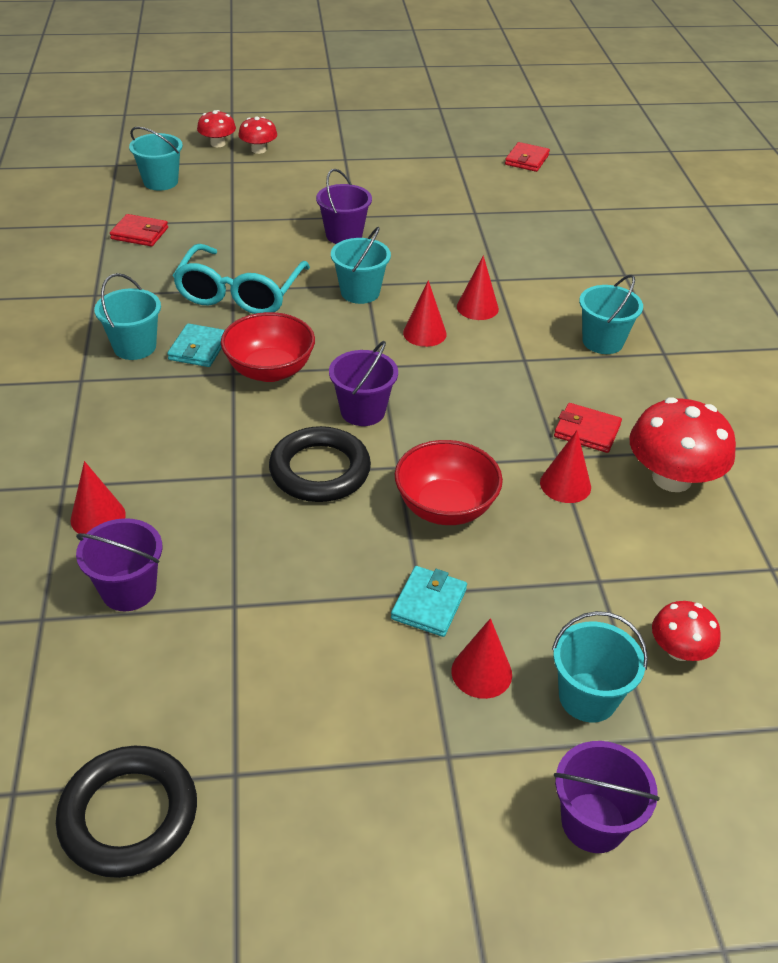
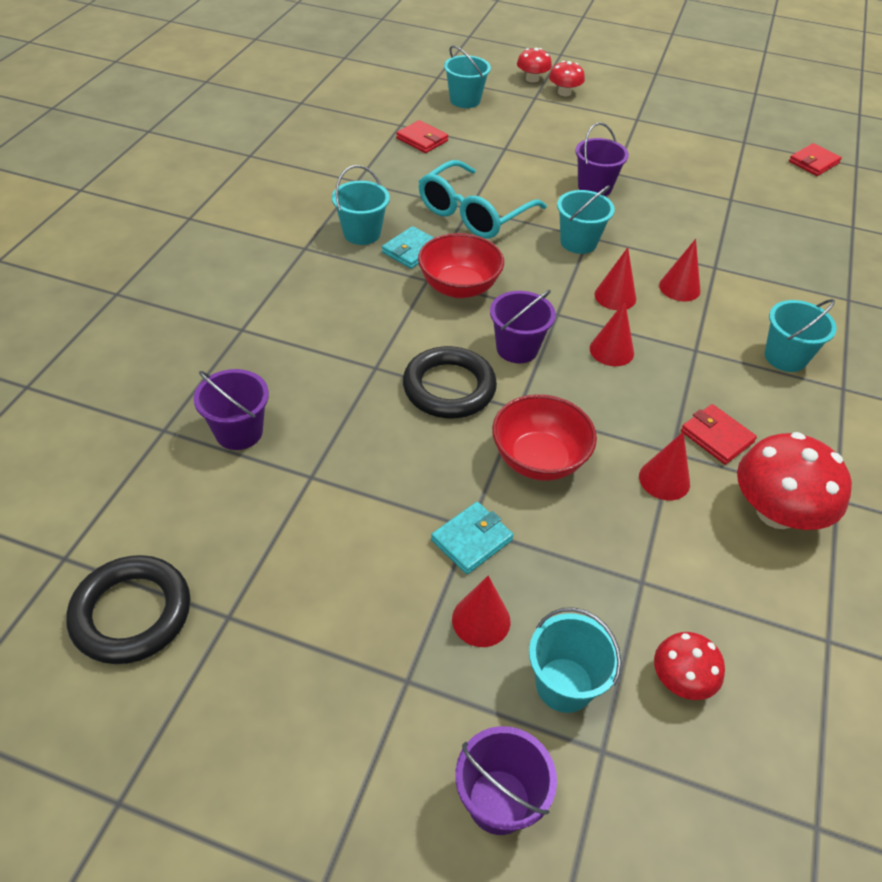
camera: 25 degrees right, 5 degrees up
(98, 517) = (251, 364): red cone -> red cone (611, 350)

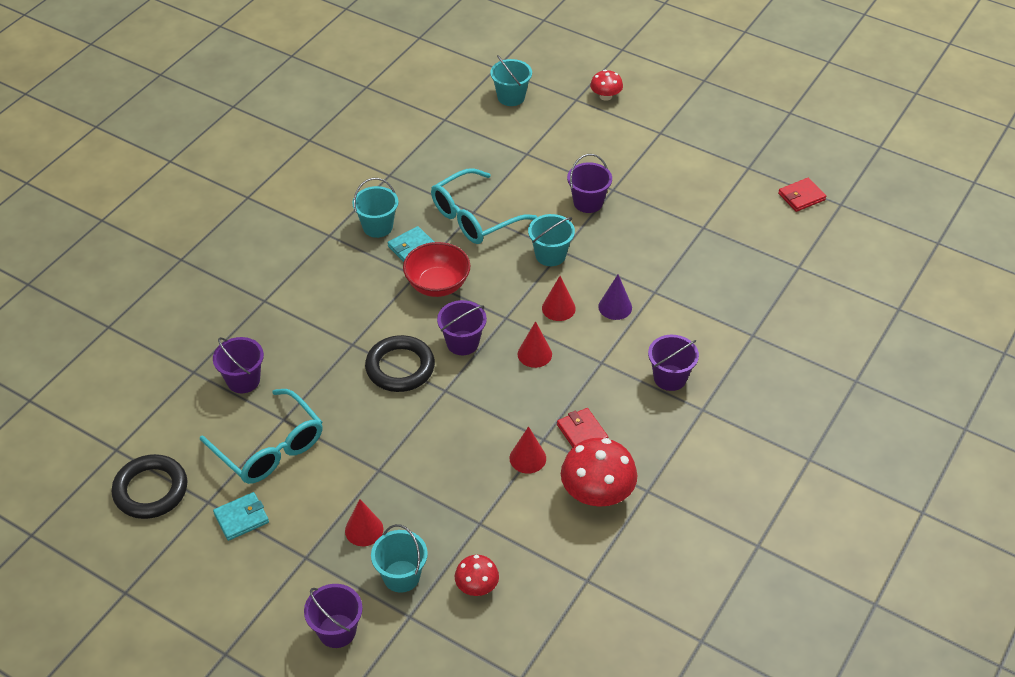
camera: 15 degrees right, 0 degrees up
(302, 519) = (269, 447): none -> turquoise glasses
(422, 140) = (458, 137): red wallet -> none
(472, 540) = (376, 478): turquoise wallet -> turquoise wallet (241, 518)
(532, 79) = (582, 77): red mushroom -> none
(538, 459) = (444, 430): red bowl -> none
(679, 288) = (615, 307): red cone -> purple cone
(785, 357) = (670, 378): turquoise bucket -> purple bucket

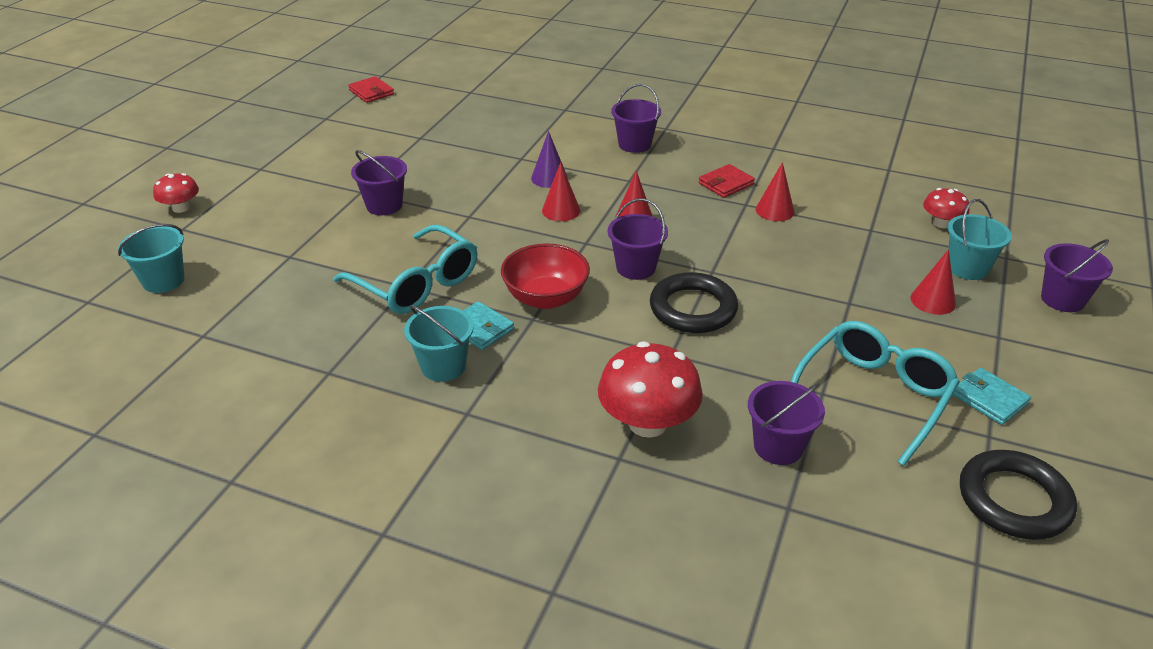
camera: 100 degrees left, 10 degrees down
(550, 255) = (477, 222): turquoise bucket -> none
(597, 493) = (792, 171): red mushroom -> red mushroom (647, 423)

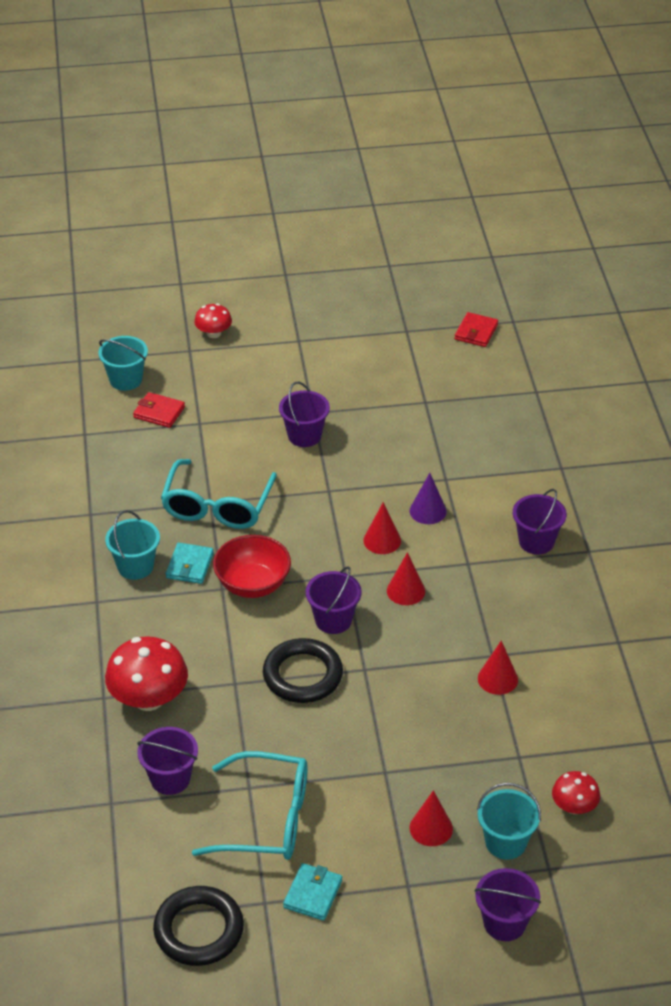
camera: 60 degrees right, 5 degrees up
(726, 184) = (517, 630): red wallet -> red wallet (159, 412)

